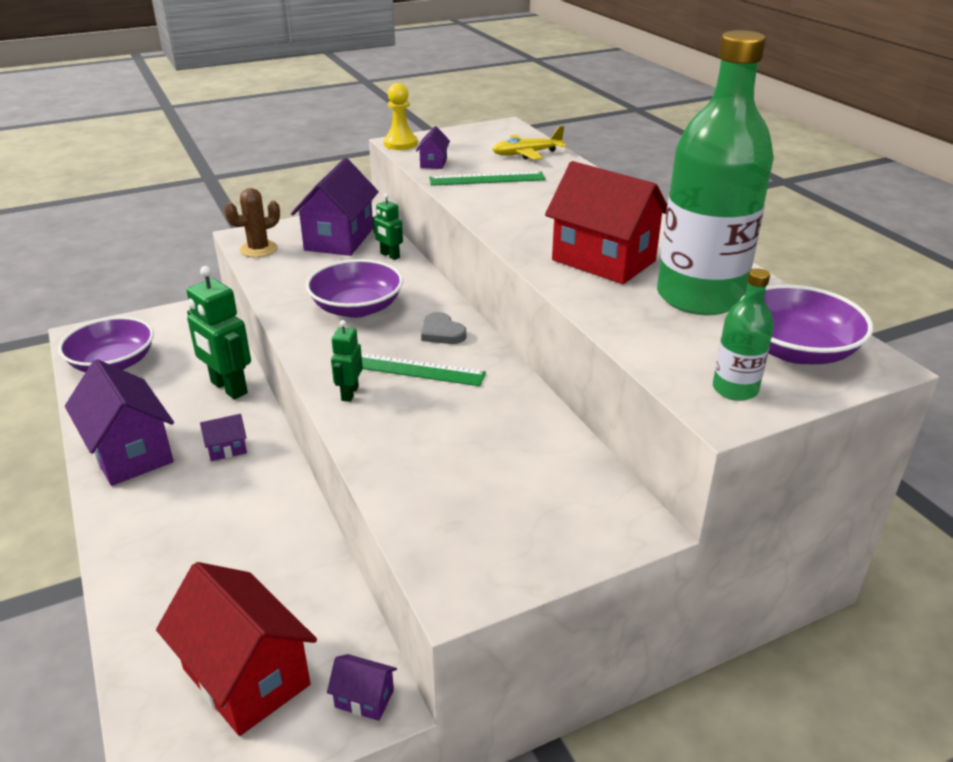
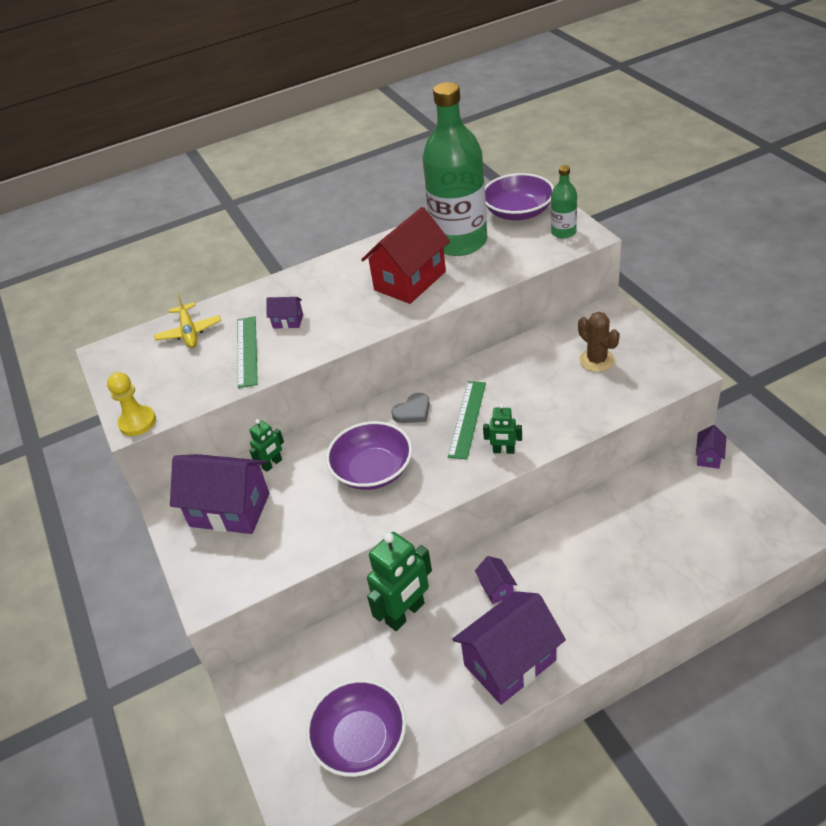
camera: 85 degrees left, 10 degrees up
(246, 676) = (712, 514): red house -> none
(258, 249) = (244, 574): brown cactus -> brown cactus (596, 360)
(433, 163) = (200, 390): purple house -> purple house (288, 321)

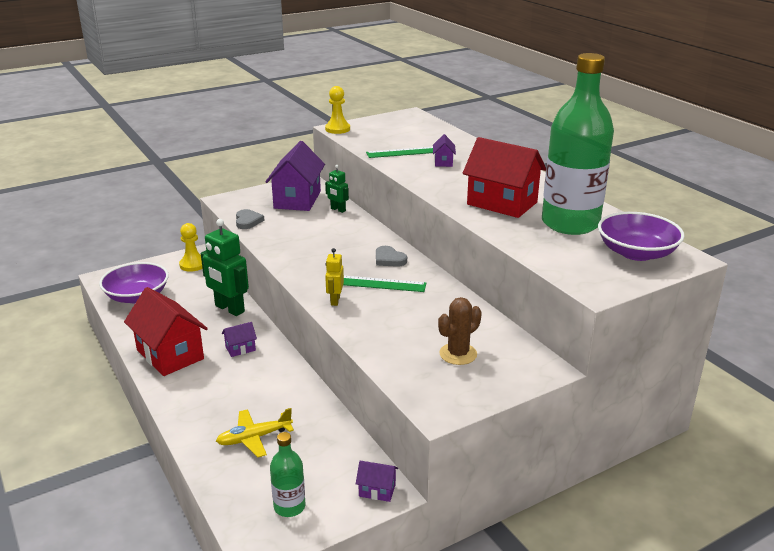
camera: 80 degrees right, 15 degrees down
(189, 332) = (431, 134): yellow plane -> yellow plane (254, 438)
(277, 680) = (193, 265): none -> yellow pawn
(288, 558) = (248, 221): none -> grey heart
(372, 470) = (324, 245): purple bowl -> none
(503, 451) = (335, 300): green robot -> yellow robot
(510, 662) = (170, 354): purple house -> red house
(563, 232) = (601, 277): green bottle -> green bottle (289, 507)

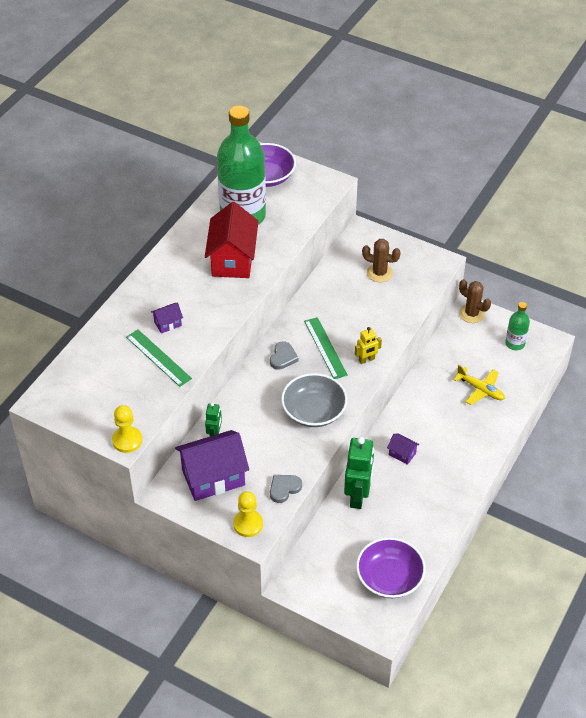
camera: 120 degrees left, 20 degrees up
(170, 354) = (442, 493): red house -> none
(193, 265) = (309, 574): yellow pawn -> yellow pawn (248, 524)
(307, 255) = (314, 411): none -> grey bowl
(377, 490) = (471, 314): purple house -> brown cactus

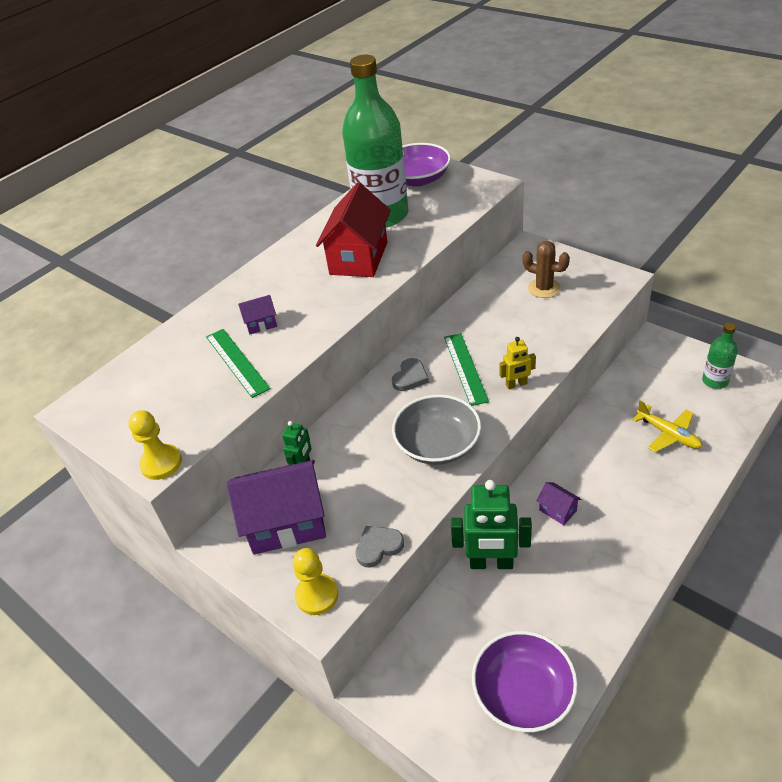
camera: 15 degrees right, 5 degrees down
(358, 496) = (491, 563): green robot -> green robot turned 75 degrees clockwise
(471, 314) = (658, 345): brown cactus -> none

